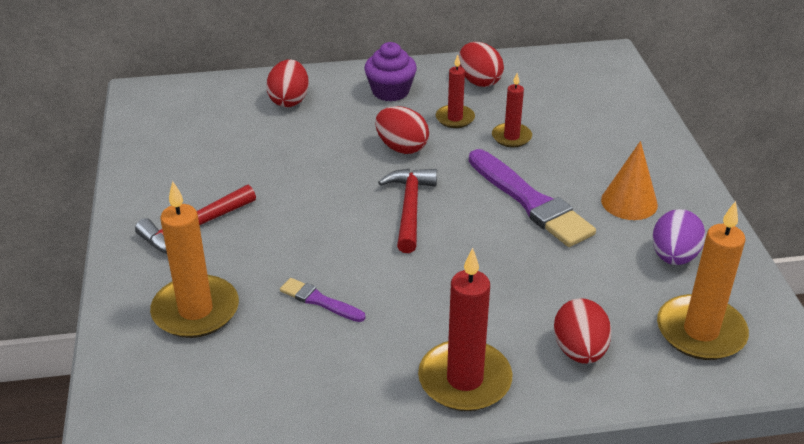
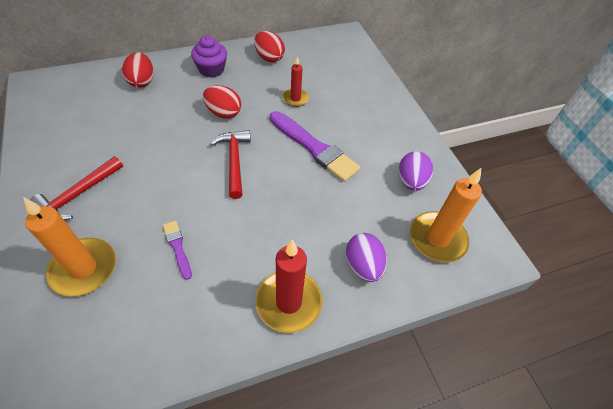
camera: 15 degrees left, 15 degrees up
(319, 301) = (177, 247): purple brush -> purple brush turned 45 degrees clockwise
(455, 118) = (257, 87): red candle -> none
(579, 351) = (363, 266): red egg -> purple egg
(629, 202) = (377, 142): orange cone -> none

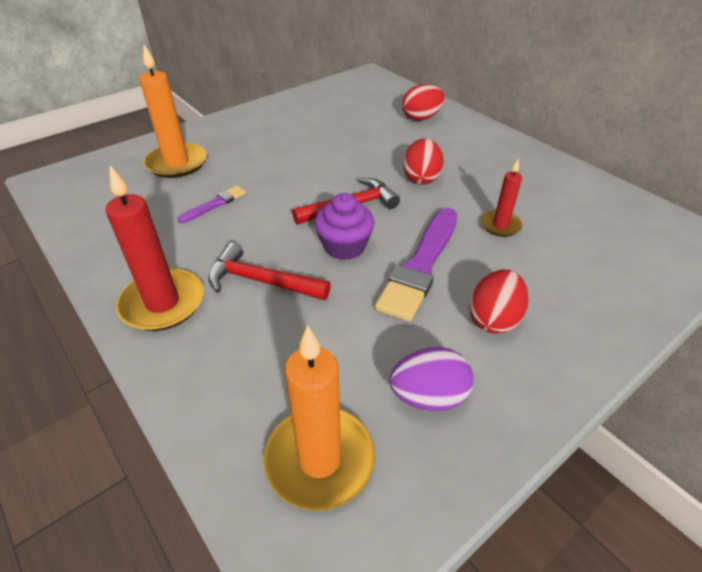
camera: 75 degrees right, 10 degrees down
(78, 195) = (254, 135): red hammer -> red hammer (261, 281)
(211, 69) = (485, 150): purple cupcake -> purple cupcake (344, 246)
(269, 58) = (556, 183): red egg -> red egg (493, 319)
(363, 266) = (234, 365): purple egg -> none

